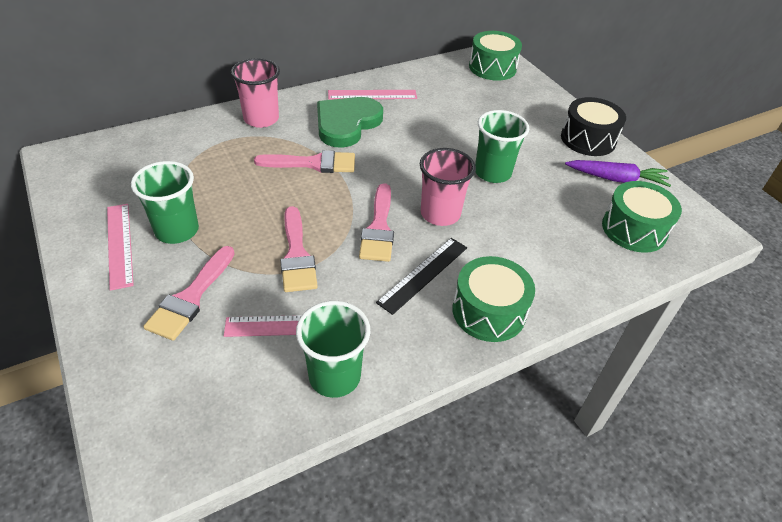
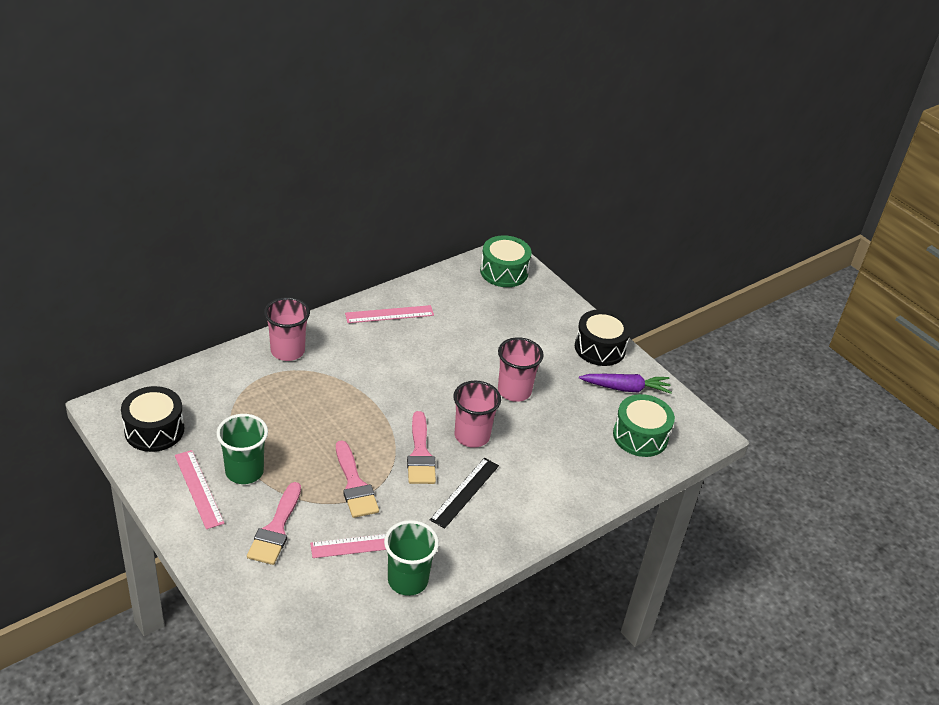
camera: 10 degrees left, 5 degrees down
(97, 181) = (154, 430): none -> black drum
(313, 163) = (348, 395): pink brush -> none
(346, 124) = (371, 349): green heart -> none
(488, 311) = (522, 519): green drum -> none
(492, 173) = (514, 391): green cup -> pink cup

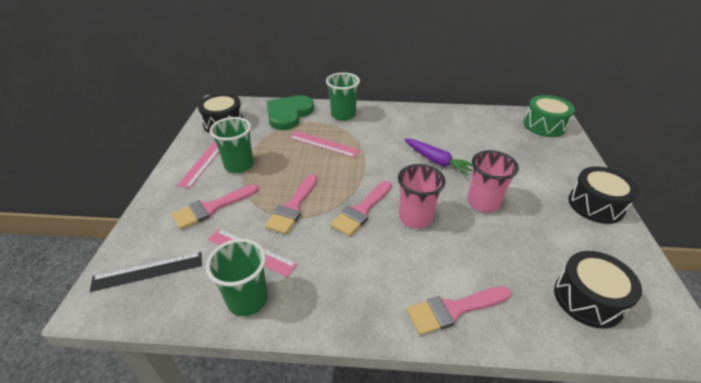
camera: 45 degrees right, 0 degrees up
(221, 379) = (289, 114): none -> green heart
(287, 351) = (343, 115): pink cup -> green cup
(389, 314) = (430, 120): pink ruler -> pink ruler (324, 144)
(465, 492) = (367, 256): black ruler -> black ruler (148, 271)
(562, 496) = (453, 310): none -> pink brush
(625, 388) = (601, 248): purple carrot -> purple carrot (436, 161)
(640, 436) = (588, 299): green drum -> black drum

